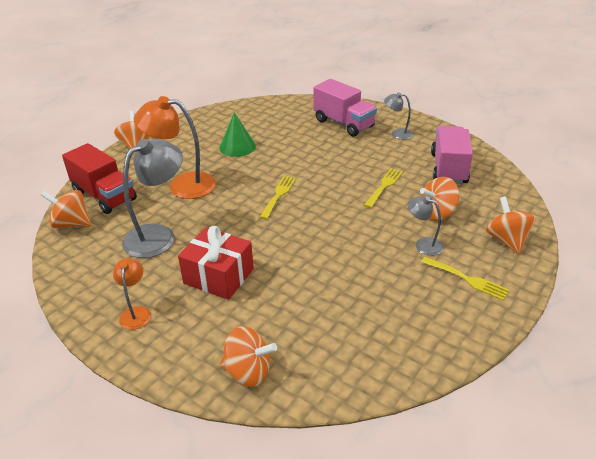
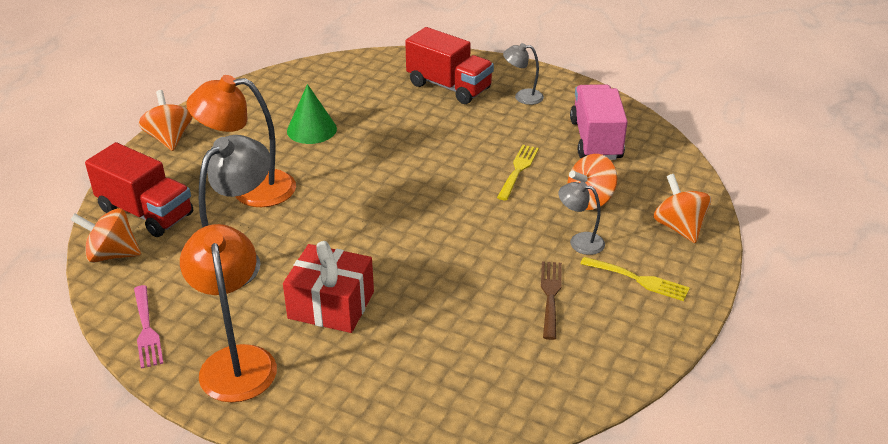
camera: 10 degrees left, 0 degrees up
(78, 282) = (147, 330): none -> pink fork
(136, 312) = (236, 361): orange lamp -> orange lamp, size x1.92
(248, 372) = (397, 415): orange spinning top -> none
(278, 195) = (383, 192): yellow fork -> none
(344, 123) = (449, 87): pink truck -> red truck
(392, 285) = (550, 295): none -> brown fork

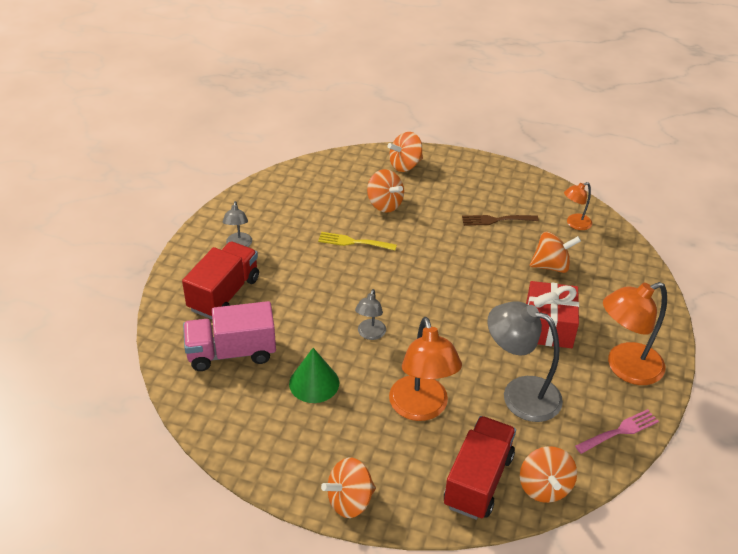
camera: 100 degrees left, 5 degrees up
(444, 332) = (551, 266): none -> orange spinning top
(534, 380) = (574, 224): none -> orange lamp
(579, 241) = (434, 208): grey lamp -> grey lamp (370, 334)
(595, 140) = (302, 202): pink truck -> pink truck (231, 352)
(639, 280) = (466, 183): yellow fork -> none

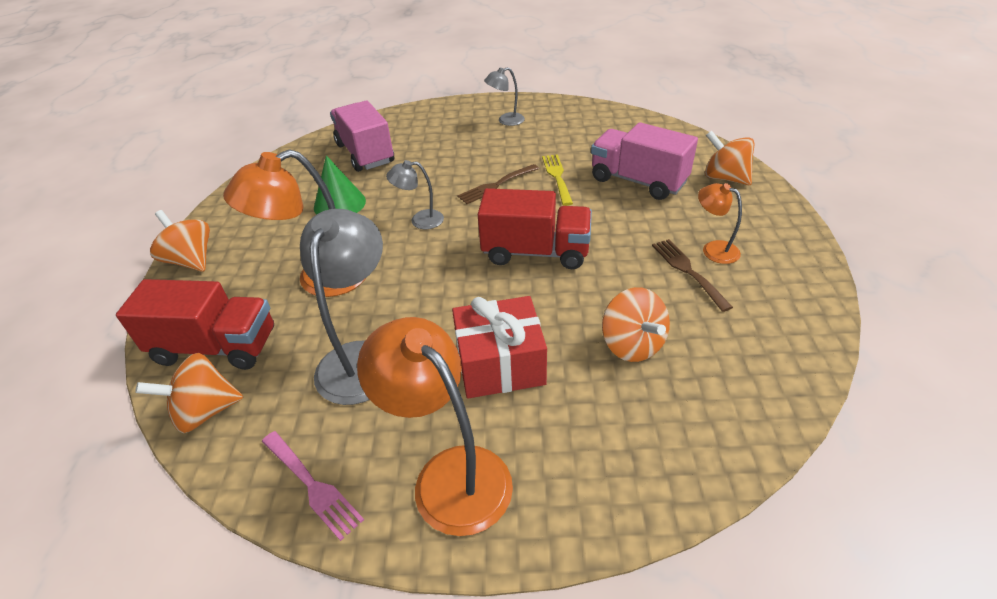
camera: 75 degrees right, 0 degrees up
(224, 294) = (437, 131): red truck -> red truck (535, 252)
(345, 278) = (496, 185): none -> brown fork
(384, 204) = (638, 181): orange spinning top -> pink truck
(574, 224) = (754, 355): orange lamp -> orange lamp (713, 249)

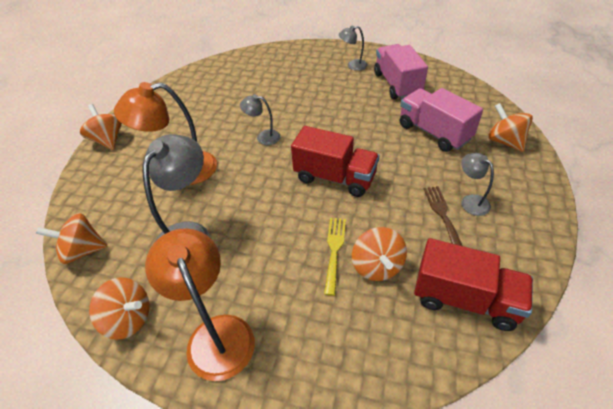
camera: 15 degrees right, 5 degrees up
(216, 347) = (103, 206): red truck -> red truck (465, 299)
(313, 486) = (129, 319): pink fork -> orange spinning top
(339, 204) = (214, 114): green cone -> none
(365, 153) = (244, 77): pink truck -> pink truck (397, 84)
(496, 185) = (326, 118): brown fork -> none
(500, 364) = (278, 260): red gift -> none
(557, 177) = (373, 118): yellow fork -> yellow fork (334, 250)
(713, 249) = (470, 201): orange lamp -> grey lamp

